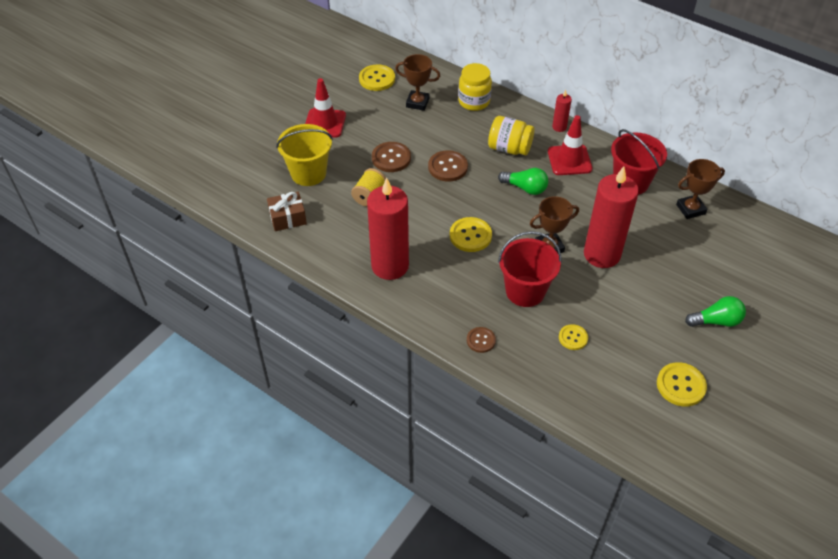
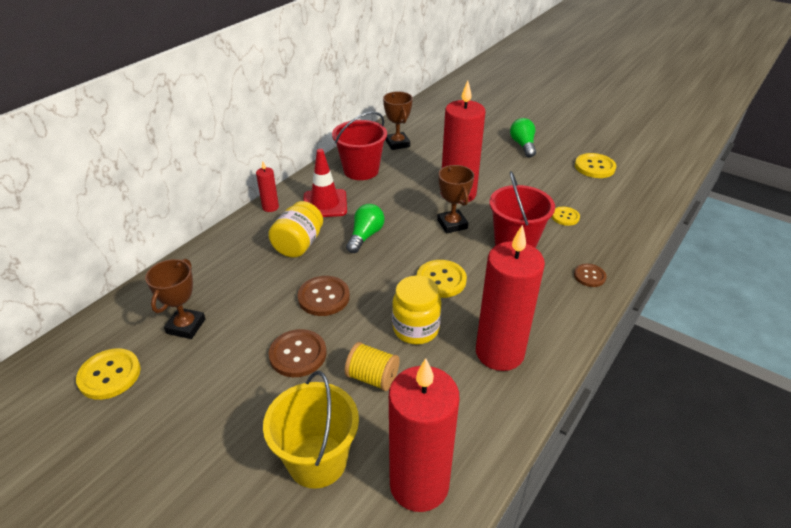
camera: 90 degrees left, 10 degrees down
(287, 218) = (419, 484): brown gift -> red candle
(325, 123) = (197, 444): red traffic cone -> none
(474, 101) = (203, 271): yellow jar -> yellow jar (416, 329)

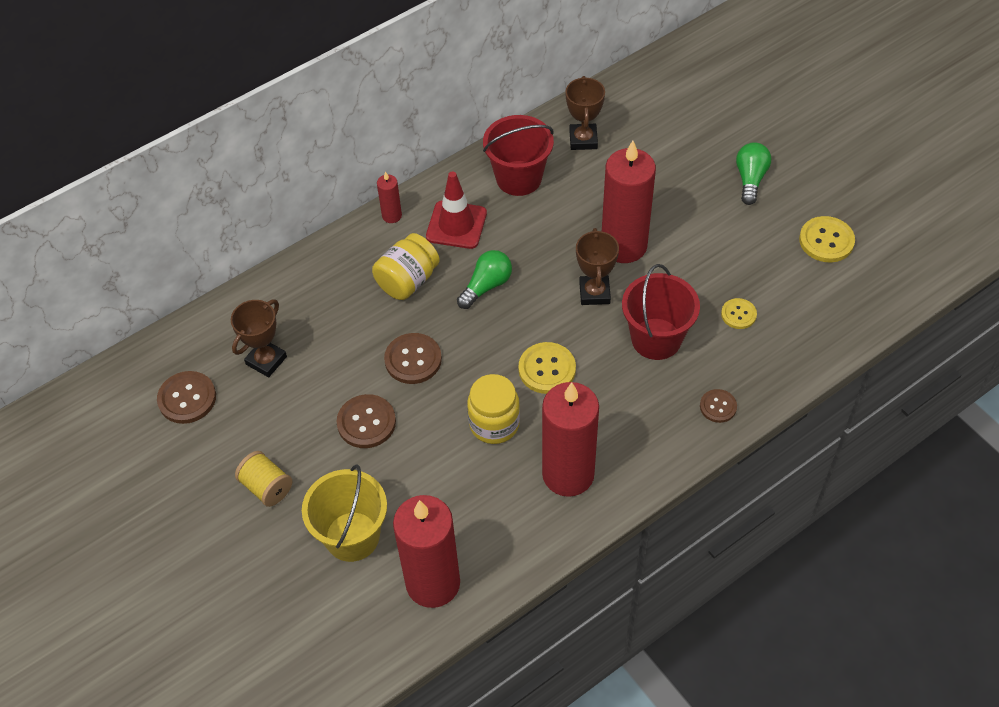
camera: 20 degrees right, 15 degrees up
(109, 375) = (187, 398): yellow button -> brown button
(372, 377) = (430, 467): yellow spool -> yellow spool (266, 487)

